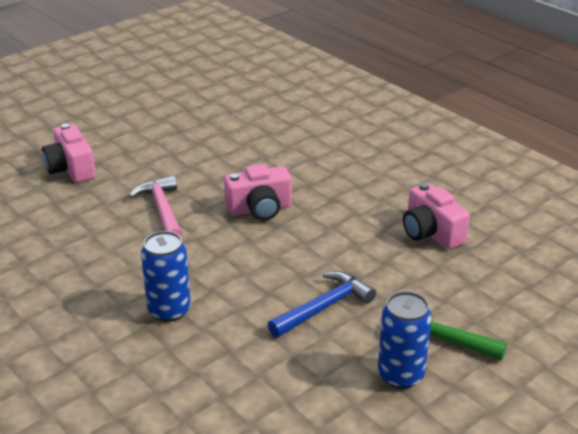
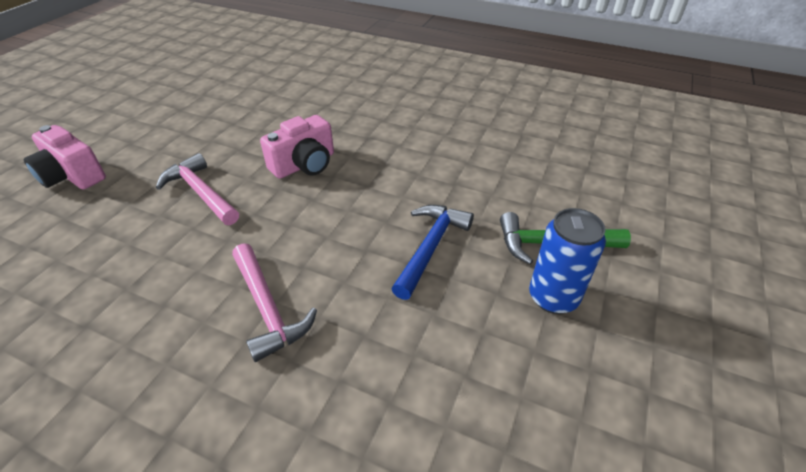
camera: 25 degrees left, 10 degrees up
(169, 310) = (267, 308): blue can -> pink hammer
(431, 233) = (474, 145): pink camera -> none

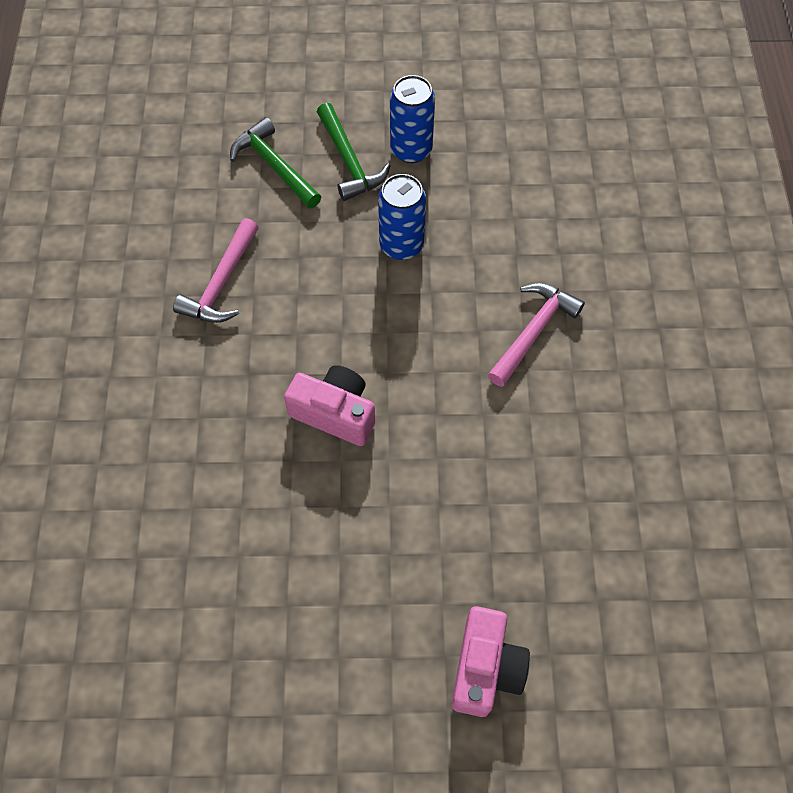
camera: 115 degrees left, 20 degrees up
(201, 193) = (435, 489): pink hammer -> pink hammer (221, 283)
(430, 247) = (401, 245): blue hammer -> blue can
(562, 195) = (274, 166): none -> green hammer

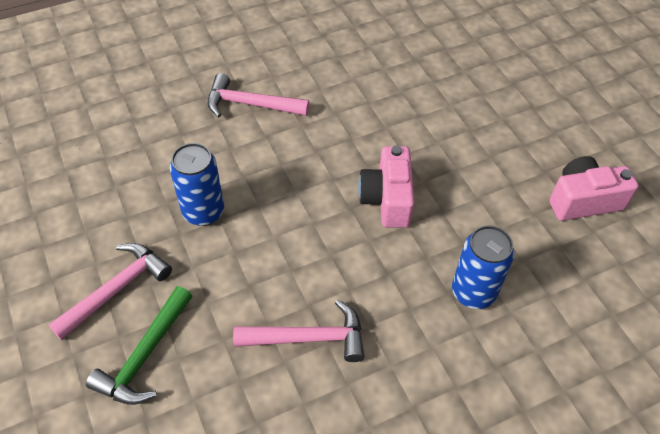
camera: 115 degrees left, 10 degrees down
(349, 161) = (117, 289): green hammer -> pink hammer
(411, 150) = (86, 243): blue can -> blue can (473, 292)
(485, 667) = (504, 64): pink camera -> pink camera (583, 200)

